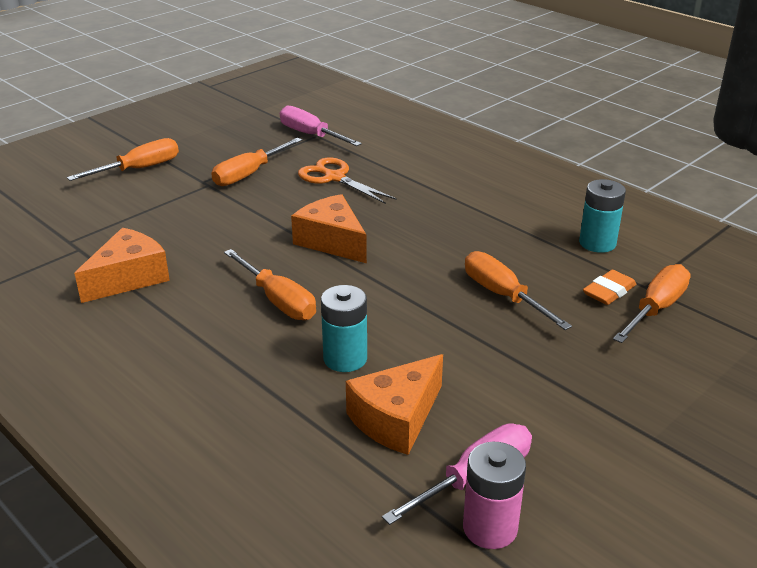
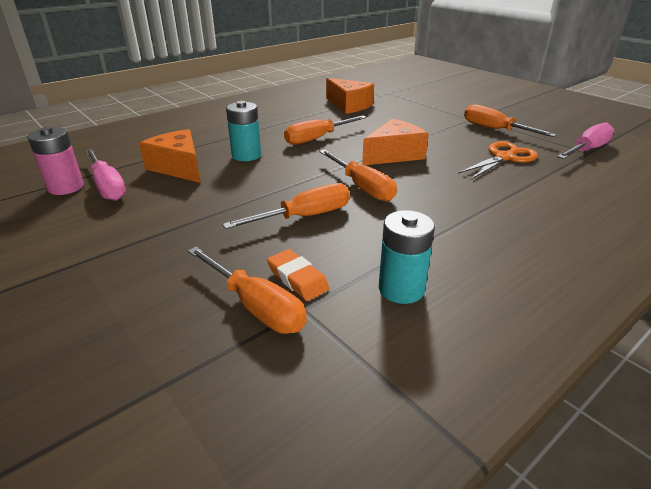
camera: 95 degrees right, 0 degrees up
(139, 169) = (486, 102): orange screwdriver -> orange screwdriver (362, 187)

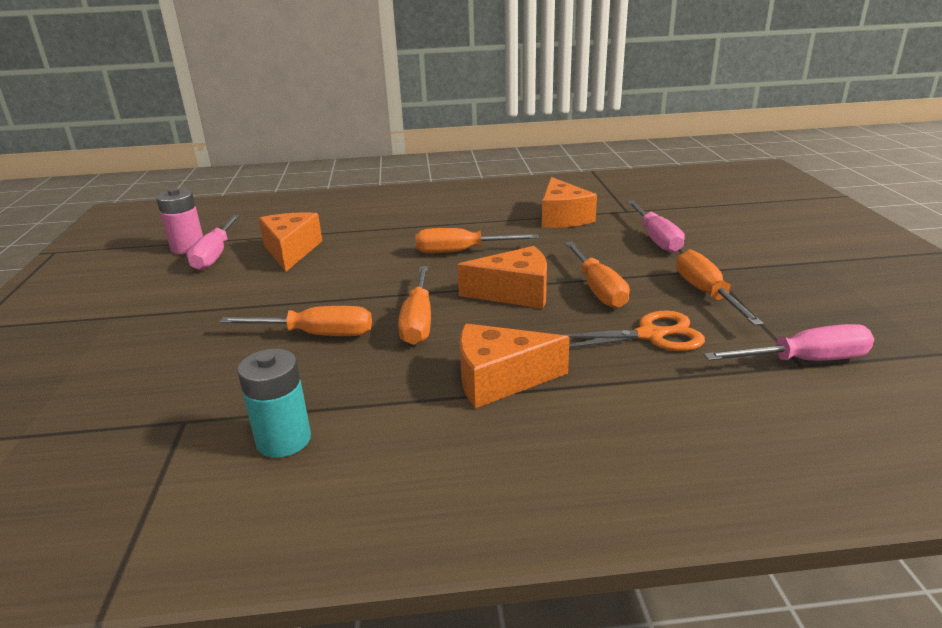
camera: 35 degrees right, 5 degrees down
(246, 155) = (364, 253): turquoise battery -> none
(256, 306) = (157, 403): orange screwdriver -> orange screwdriver (598, 289)
(297, 278) = (221, 392): orange eraser -> none
(423, 107) = (656, 239): none -> pink screwdriver
(469, 205) = (499, 379): none -> orange cheese

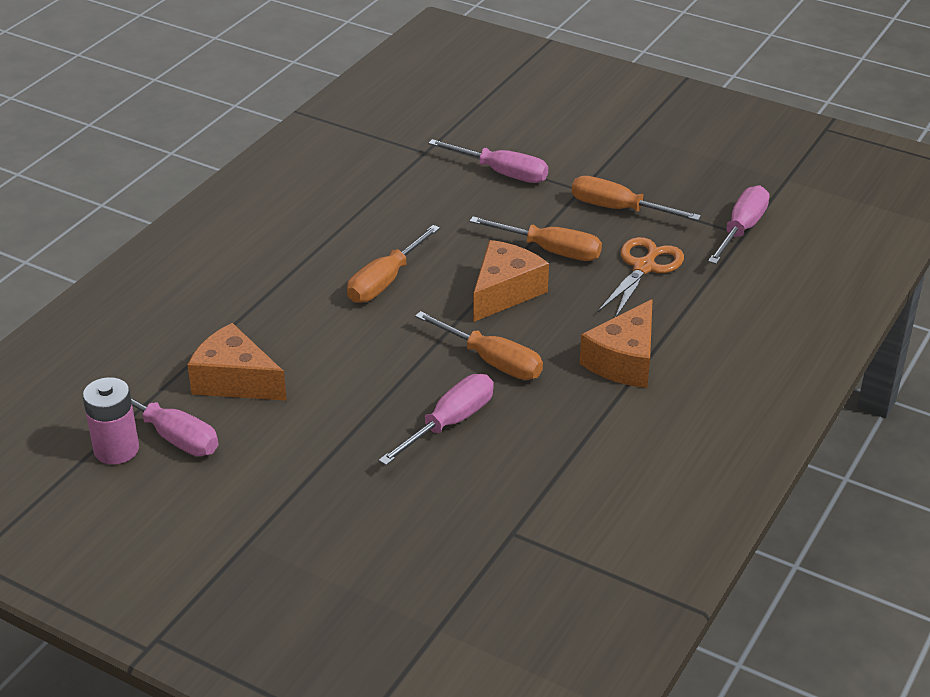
camera: 55 degrees left, 10 degrees up
(284, 440) = (593, 488): turquoise battery -> none
(317, 335) = (450, 423): orange screwdriver -> pink screwdriver
(563, 217) = (389, 191): orange cheese -> none

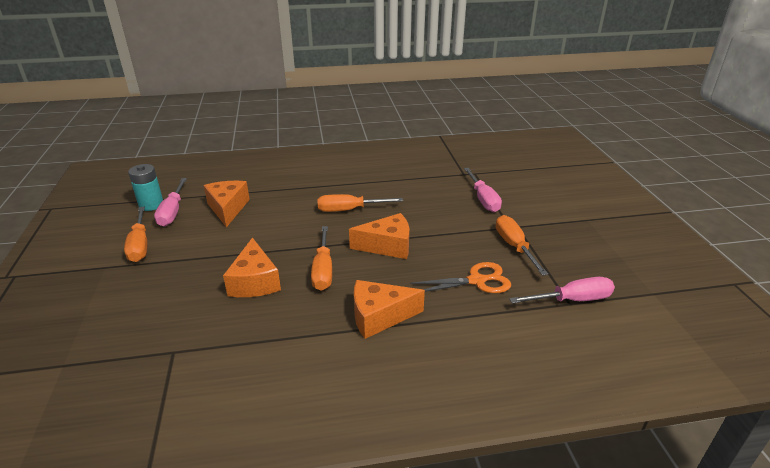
camera: 50 degrees right, 5 degrees down
(116, 449) = (151, 205): pink battery -> turquoise battery
(450, 423) = (255, 281): pink screwdriver -> orange cheese
(551, 251) = (443, 243): orange screwdriver -> orange screwdriver (140, 245)

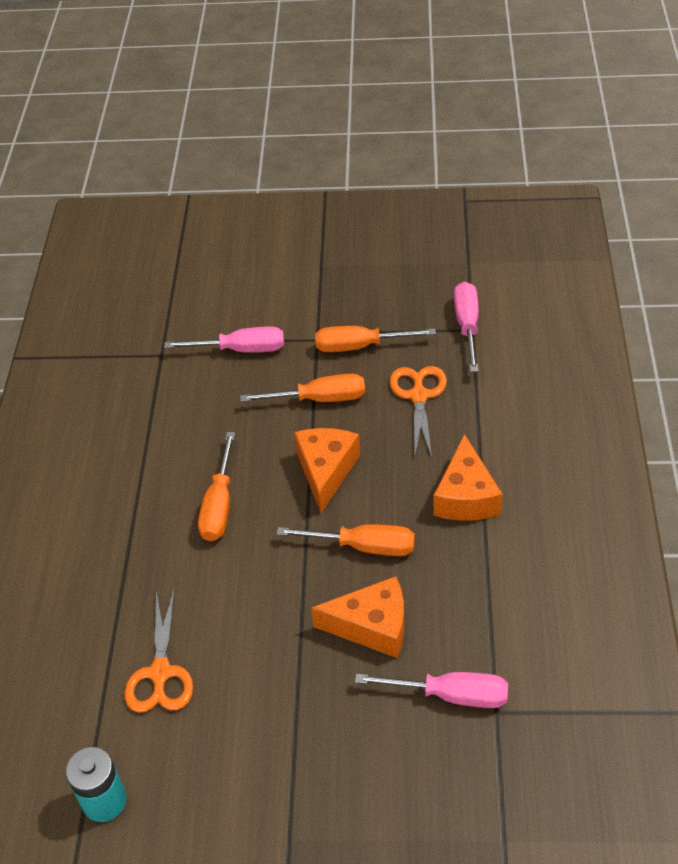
camera: 75 degrees left, 15 degrees up
(140, 245) = (239, 796): orange screwdriver -> orange screwdriver (320, 399)
(172, 212) = (144, 760): pink screwdriver -> pink screwdriver (451, 695)
(227, 208) = (160, 673): orange cheese -> orange scissors

